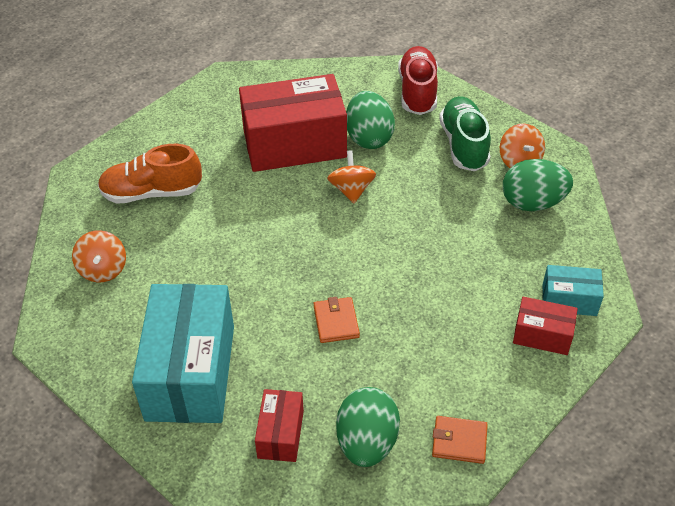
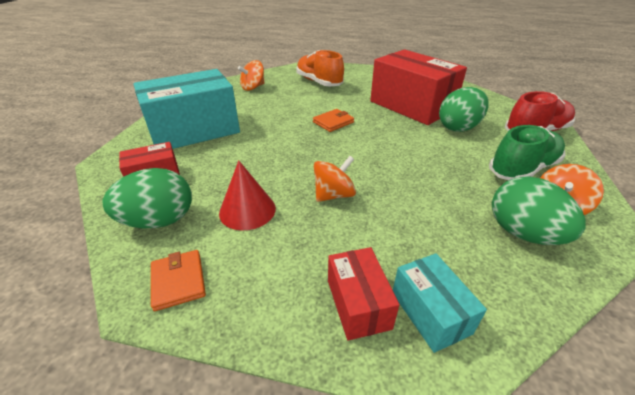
camera: 60 degrees right, 10 degrees down
(336, 322) = (273, 168): orange wallet -> orange wallet (333, 122)
(351, 190) = (401, 136): orange spinning top -> orange spinning top (334, 195)
(395, 366) = (247, 210): none -> red cone

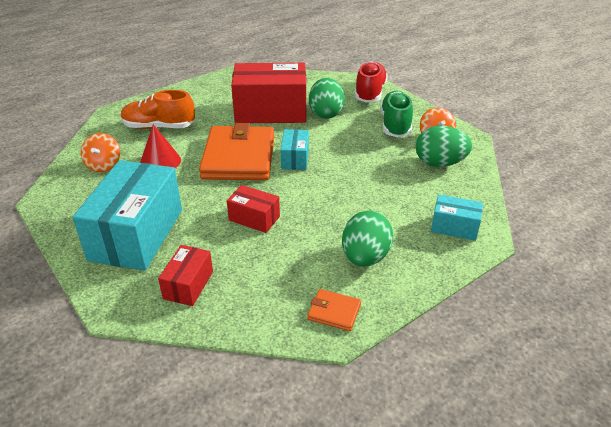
camera: 50 degrees left, 0 degrees up
(159, 221) = (256, 301): green egg -> green egg (365, 257)
(247, 210) = (297, 252): red cone -> red cone (160, 161)
(333, 122) = (239, 157): orange wallet -> orange wallet, size x2.38
(334, 195) = (328, 207): orange spinning top -> none
(358, 304) = (426, 247): red box -> red box (254, 218)
(372, 145) = (295, 159): none -> turquoise box

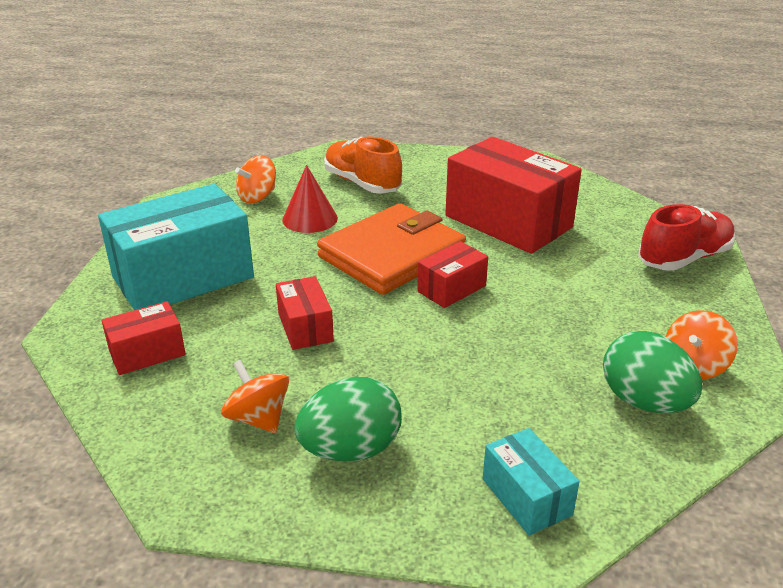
camera: 45 degrees right, 5 degrees down
(295, 159) = (451, 288): turquoise box -> red box
(303, 274) = (258, 418): none -> orange spinning top
(326, 113) = (576, 256): green egg -> none
(334, 312) = (222, 483): orange wallet -> none
(395, 124) = (657, 316): green shoe -> none

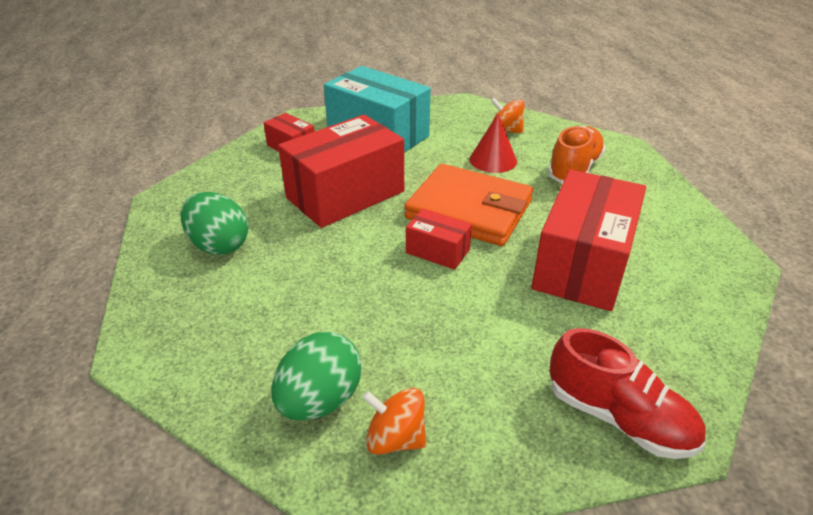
camera: 70 degrees right, 5 degrees up
(258, 418) = (241, 202): orange spinning top -> none
(305, 327) = (345, 194): red box -> red box, size x2.07
(526, 497) = (183, 338): turquoise box -> none

